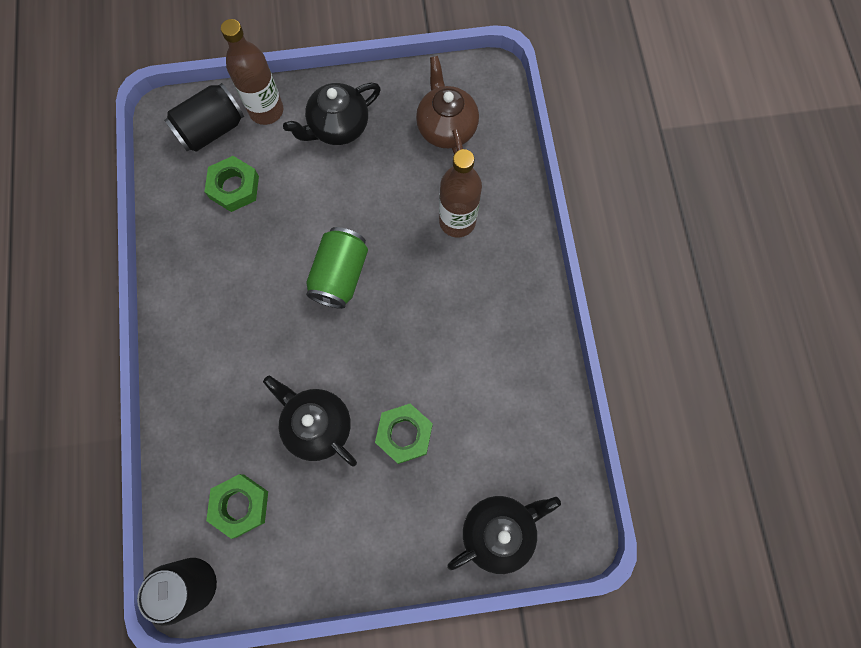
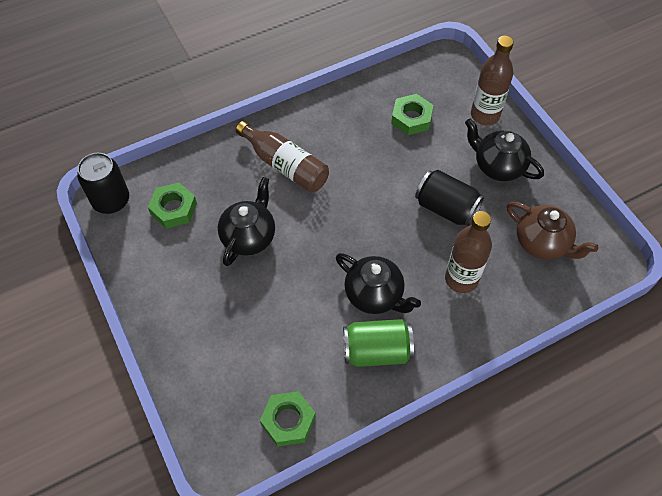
camera: 70 degrees right, 15 degrees down
(211, 130) = (449, 88): black can -> black can (446, 208)
(236, 351) = (285, 165): none -> brown bottle
(340, 275) = (374, 210): green can -> green can (376, 351)
(404, 434) = (263, 299): green nut -> green nut (288, 421)
(446, 128) = (542, 243): brown teapot -> brown teapot turned 75 degrees clockwise
(498, 531) = (208, 396): black teapot -> black teapot (374, 295)

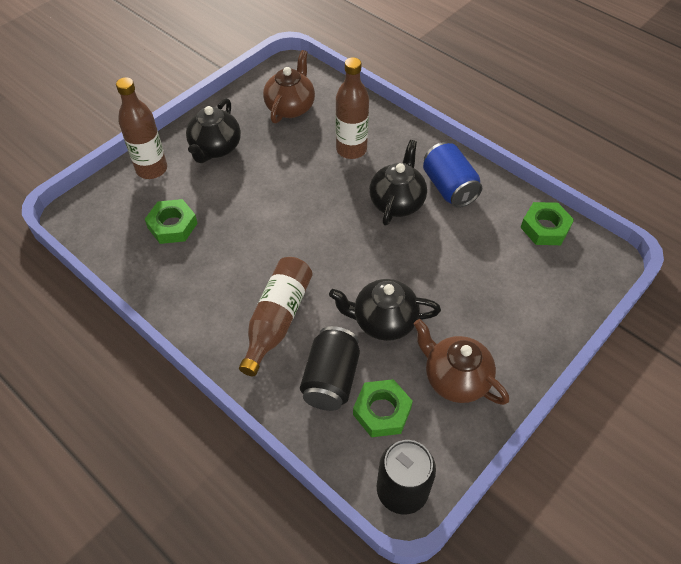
camera: 110 degrees left, 5 degrees down
(172, 268) = (455, 378): none -> brown teapot
(376, 351) = (449, 187): green can -> blue can
(446, 208) = (279, 174): black can -> black can (330, 379)

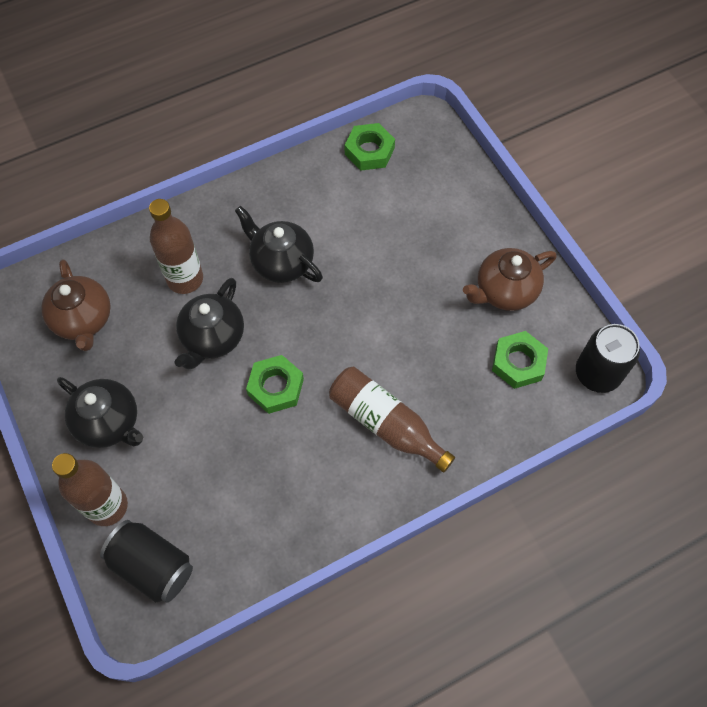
camera: 70 degrees left, 10 degrees up
(172, 225) = (212, 501): green nut -> green nut (275, 387)
(290, 107) = (83, 320): brown teapot -> brown teapot turned 150 degrees counterclockwise
(330, 379) = (471, 395): black can -> black can (152, 566)
(383, 321) = (423, 327): black teapot -> black teapot (212, 338)
(449, 187) = (283, 208): blue can -> none

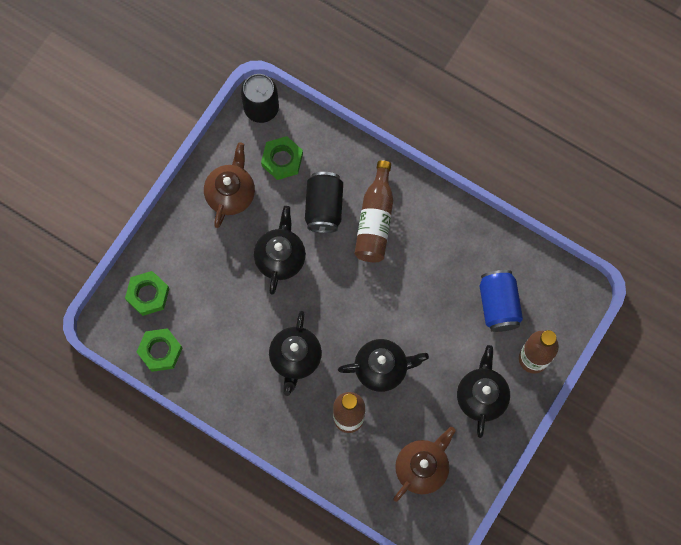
camera: 120 degrees left, 10 degrees up
(152, 566) = (550, 306): black can -> black can (324, 207)
(195, 504) = (498, 305): none -> blue can
(275, 387) = (392, 304): green nut -> green nut (148, 294)
(401, 303) = (280, 257): none -> black teapot
(505, 291) = (231, 194): brown teapot -> brown teapot turned 105 degrees counterclockwise

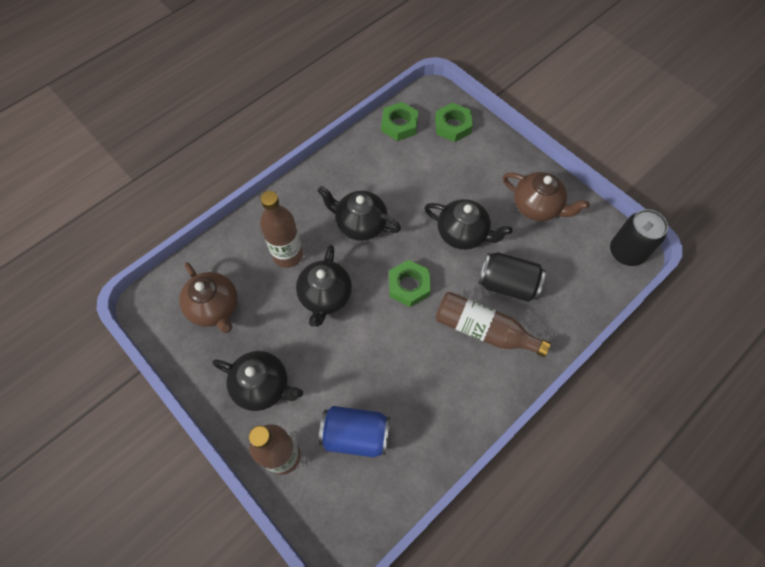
camera: 105 degrees right, 10 degrees down
(282, 160) = (566, 258): green nut -> green nut (409, 285)

